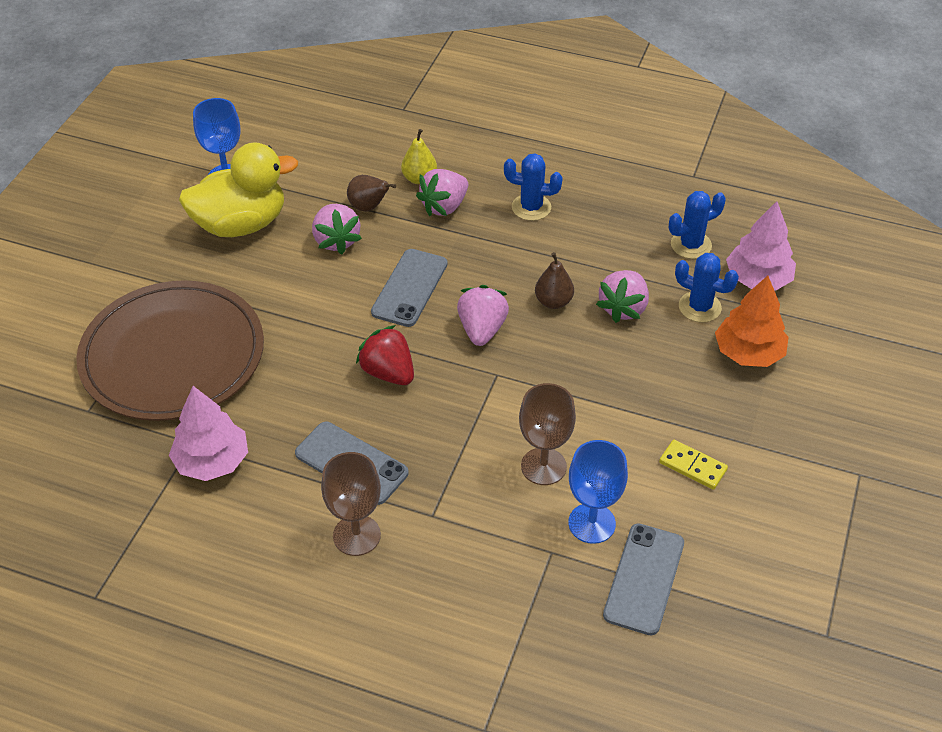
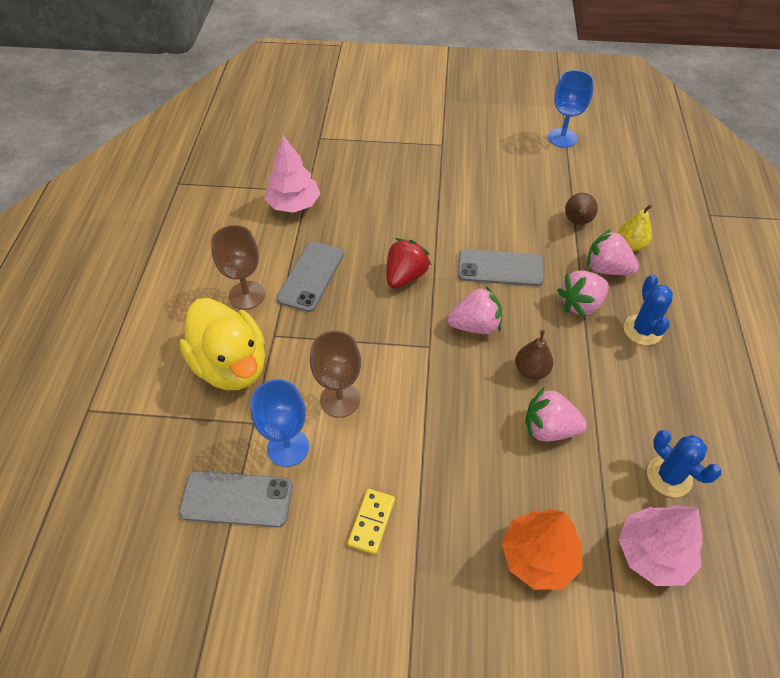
camera: 75 degrees right, 5 degrees up
(173, 355) = (379, 160): brown plate -> none
(241, 224) = (518, 158): yellow duck -> yellow duck (231, 365)
(336, 241) = (529, 213): pink strawberry -> pink strawberry (581, 304)
(699, 307) = (582, 498): blue cactus -> none

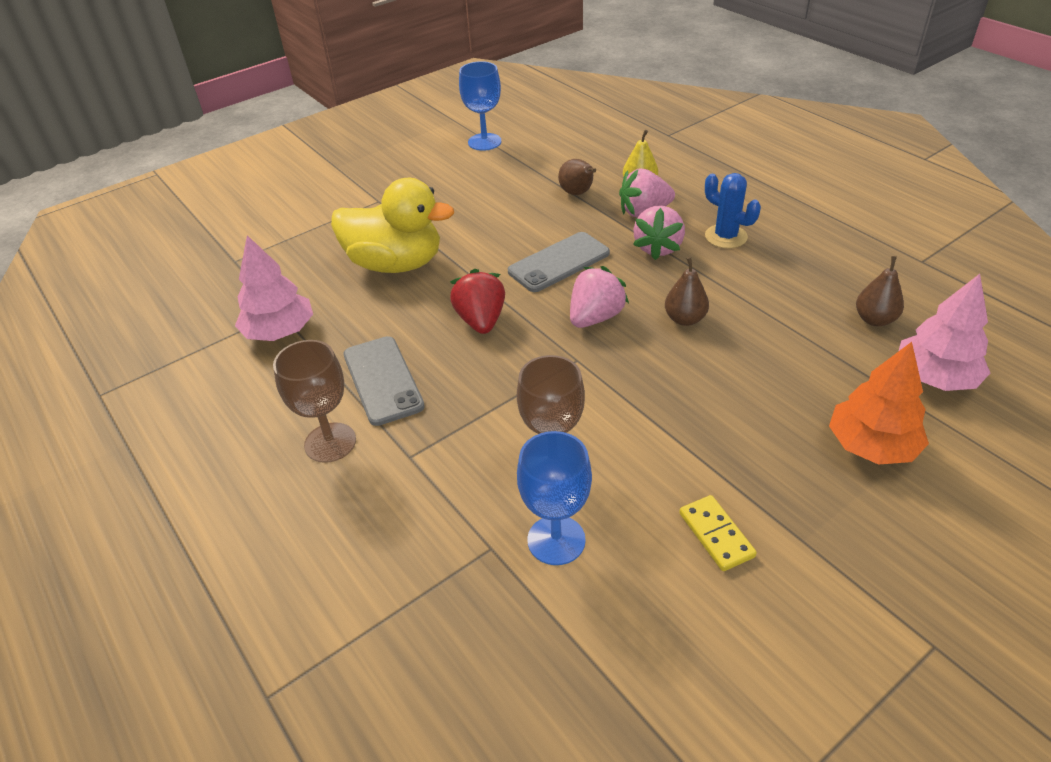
camera: 40 degrees left, 10 degrees down
(231, 365) = (397, 516): yellow duck -> yellow duck (396, 264)
(236, 499) = (566, 629): grey phone -> none
(549, 428) = (754, 350): pink strawberry -> none
(669, 476) = (874, 319): blue cactus -> brown pear

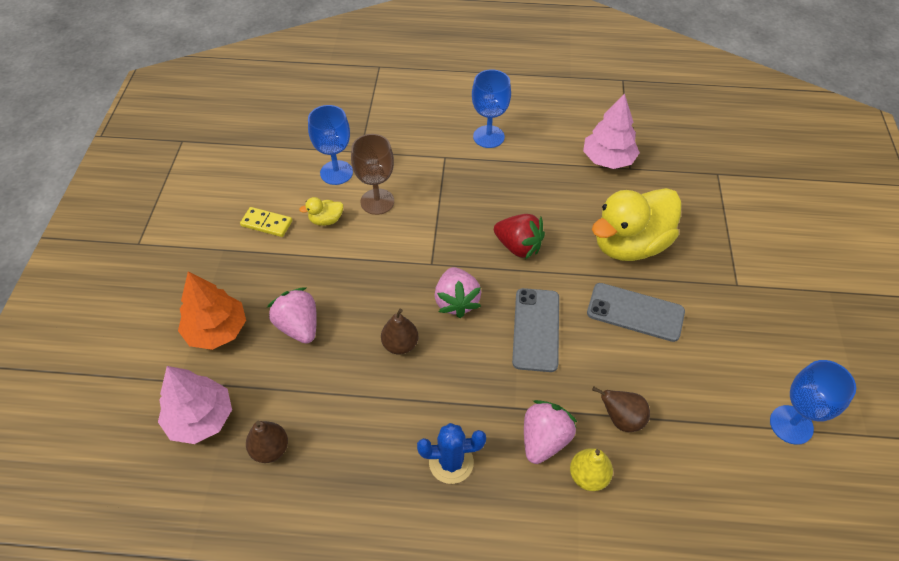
camera: 130 degrees right, 10 degrees up
(330, 442) = (488, 137): brown goblet -> blue goblet
(382, 380) = (513, 177): grey phone -> grey phone (635, 312)
(636, 483) = (326, 220): none -> yellow duck
(658, 248) = (487, 403): pink strawberry -> pink strawberry (298, 326)

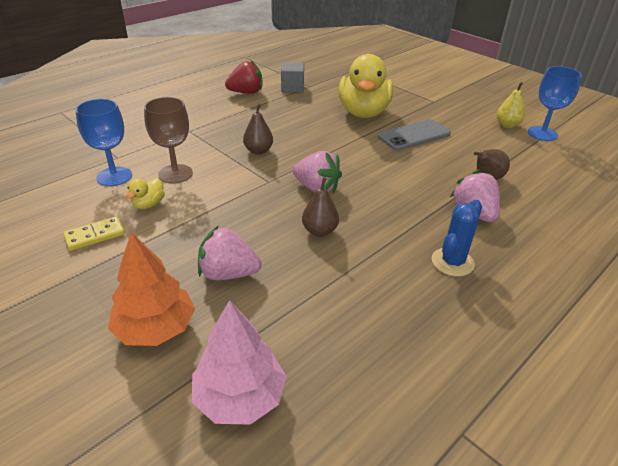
camera: 50 degrees left, 15 degrees down
(270, 449) = (333, 361): brown pear -> brown pear (258, 151)
(488, 137) = (204, 109): blue goblet -> none
(518, 246) = (308, 144): red strawberry -> red strawberry (246, 92)
(536, 329) = (382, 171): grey phone -> none
(588, 476) = (518, 211): yellow pear -> yellow pear (507, 125)
(608, 159) = (292, 88): pink tree -> grey cube

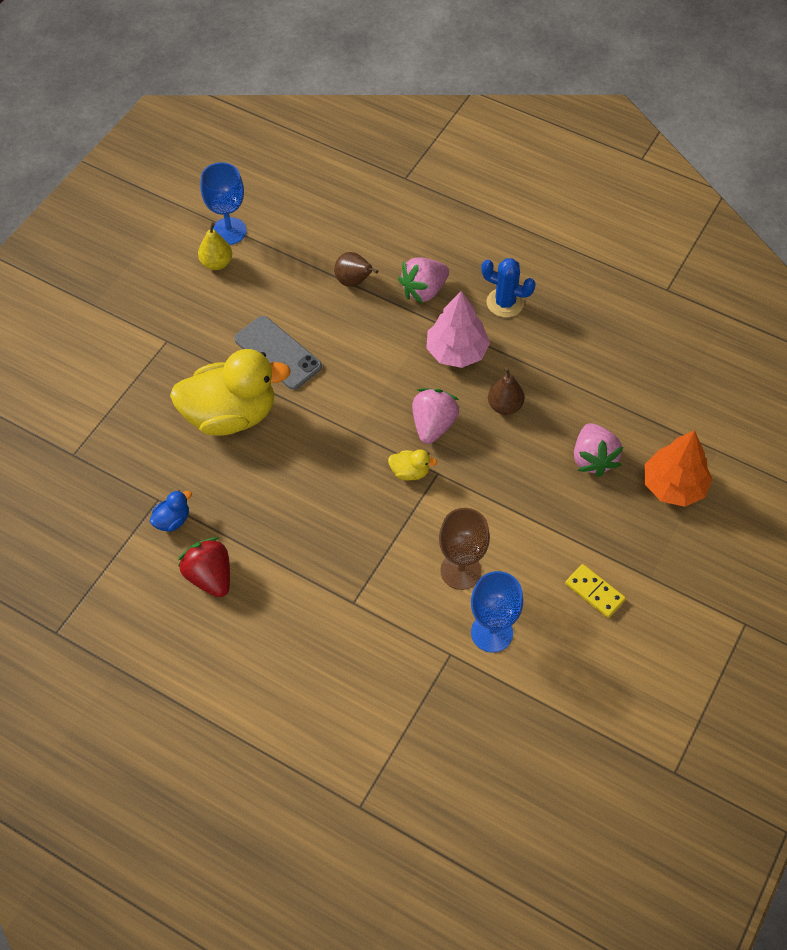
camera: 105 degrees left, 20 degrees up
(149, 204) = (527, 569): yellow duck -> yellow duck (410, 472)
(240, 397) = (701, 410): pink tree -> pink tree (456, 351)
(258, 151) = (376, 504): brown pear -> none
(292, 88) = (172, 520): grey cube -> blue duck

